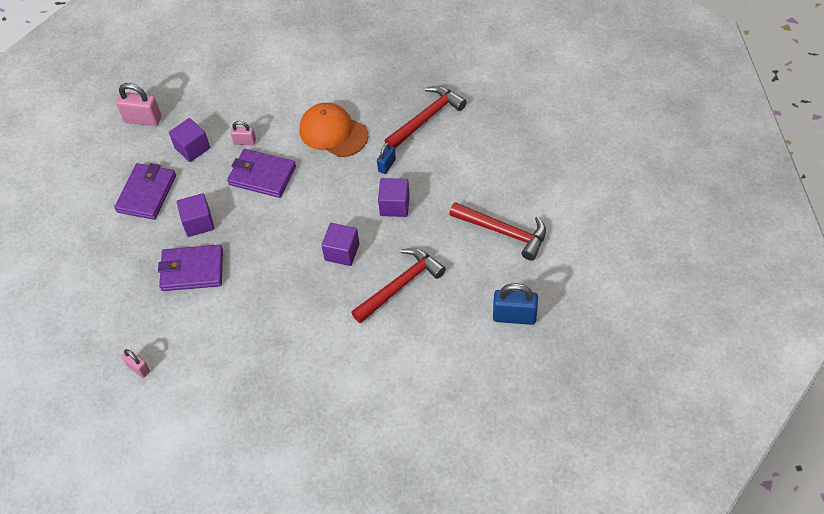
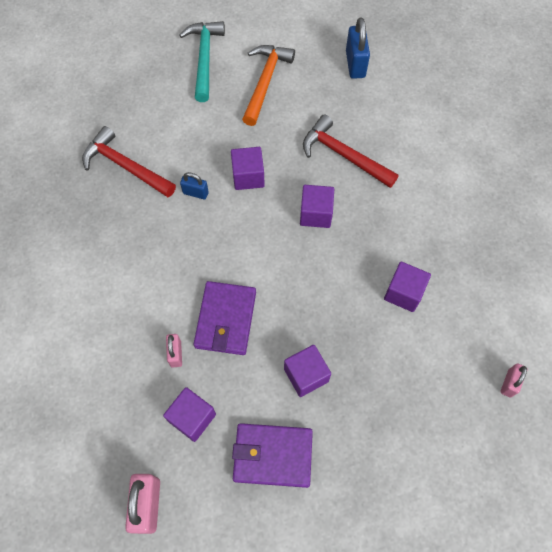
camera: 105 degrees left, 10 degrees up
(192, 270) = (372, 362): purple wallet -> none
(245, 306) = (403, 293): none -> purple cube
(333, 132) = (153, 256): orange cap -> none
(503, 232) = (265, 82): red hammer -> orange hammer
(542, 184) = (204, 59): none -> turquoise hammer

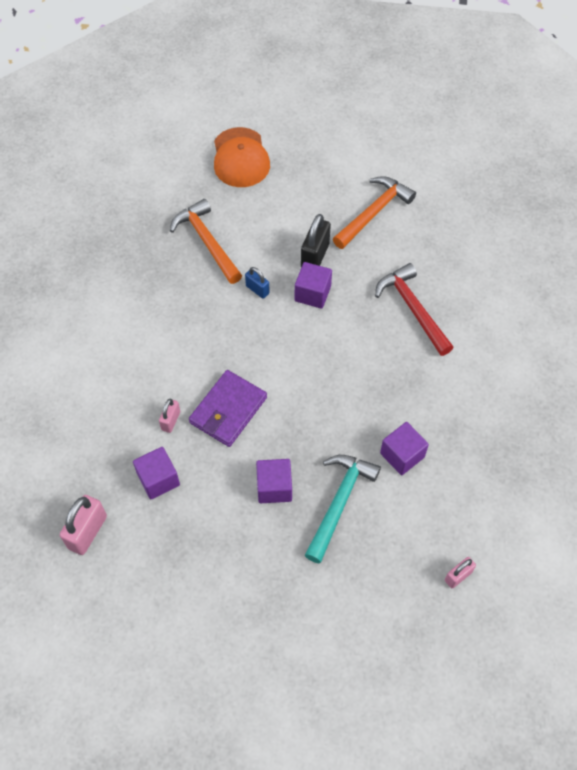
camera: 25 degrees right, 5 degrees down
(118, 76) = (240, 158): none -> orange cap
(125, 166) = (207, 242): red hammer -> orange hammer
(204, 59) = (327, 170): turquoise hammer -> turquoise hammer (339, 502)
(233, 141) = (315, 256): none -> black padlock
(273, 456) = (210, 540): purple wallet -> none
(315, 214) = (357, 351): purple cube -> none
(355, 64) = (471, 227): blue padlock -> none

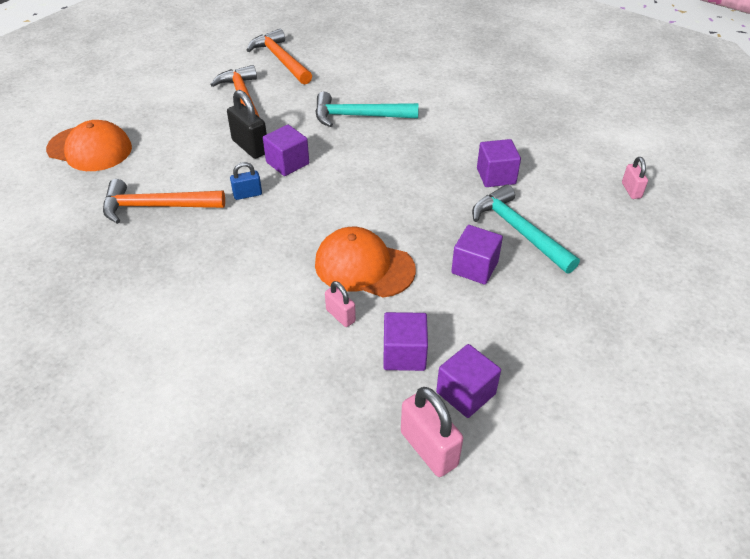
camera: 60 degrees left, 15 degrees down
(145, 535) = (465, 393): none -> purple cube
(228, 410) = (364, 266): purple wallet -> orange cap
(412, 309) = (359, 116): red hammer -> turquoise hammer
(453, 203) = (280, 60): none -> orange hammer

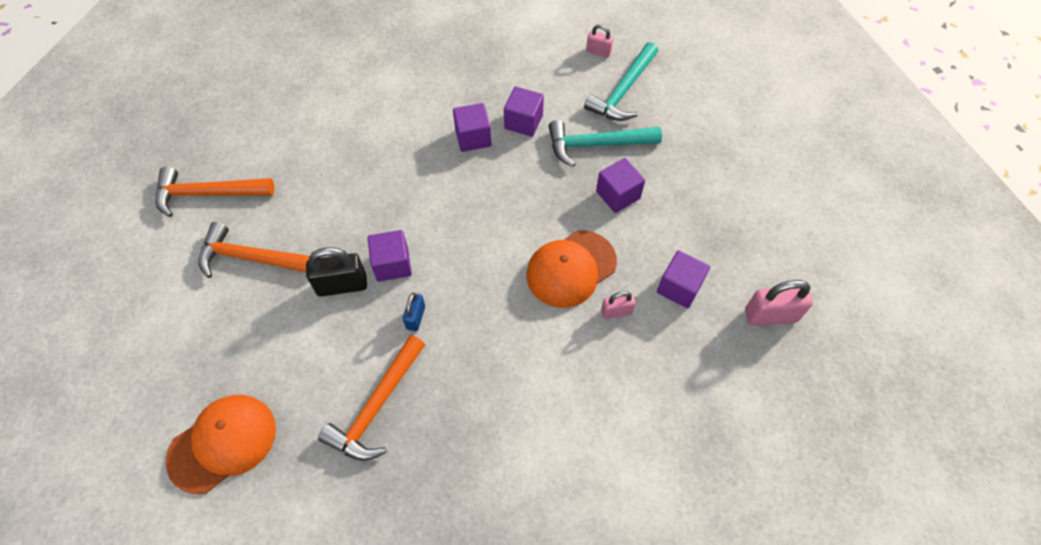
camera: 60 degrees left, 15 degrees up
(359, 116) = (365, 174): turquoise hammer -> turquoise hammer (623, 91)
(465, 393) = (734, 267): purple cube -> purple cube (473, 137)

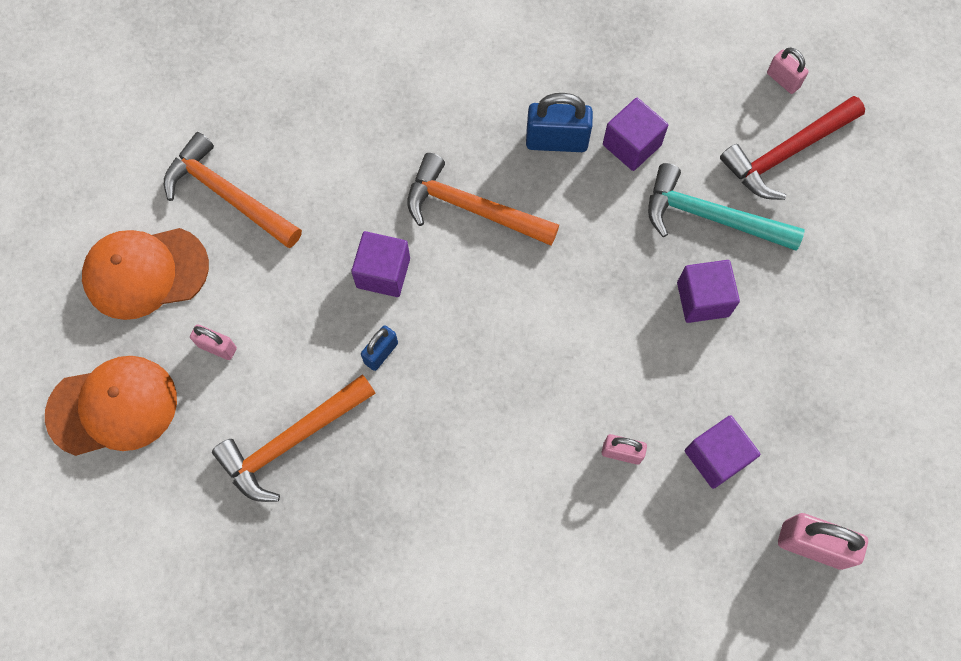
camera: 25 degrees right, 10 degrees up
(208, 194) = (209, 87): orange hammer -> orange hammer (472, 208)
(289, 365) = (217, 347): none -> pink padlock
(342, 285) = (314, 274): black padlock -> none
(473, 137) = (556, 141): purple cube -> blue padlock
(571, 269) = (594, 372): orange cap -> orange cap (145, 272)
(623, 91) = (786, 153): turquoise hammer -> red hammer

